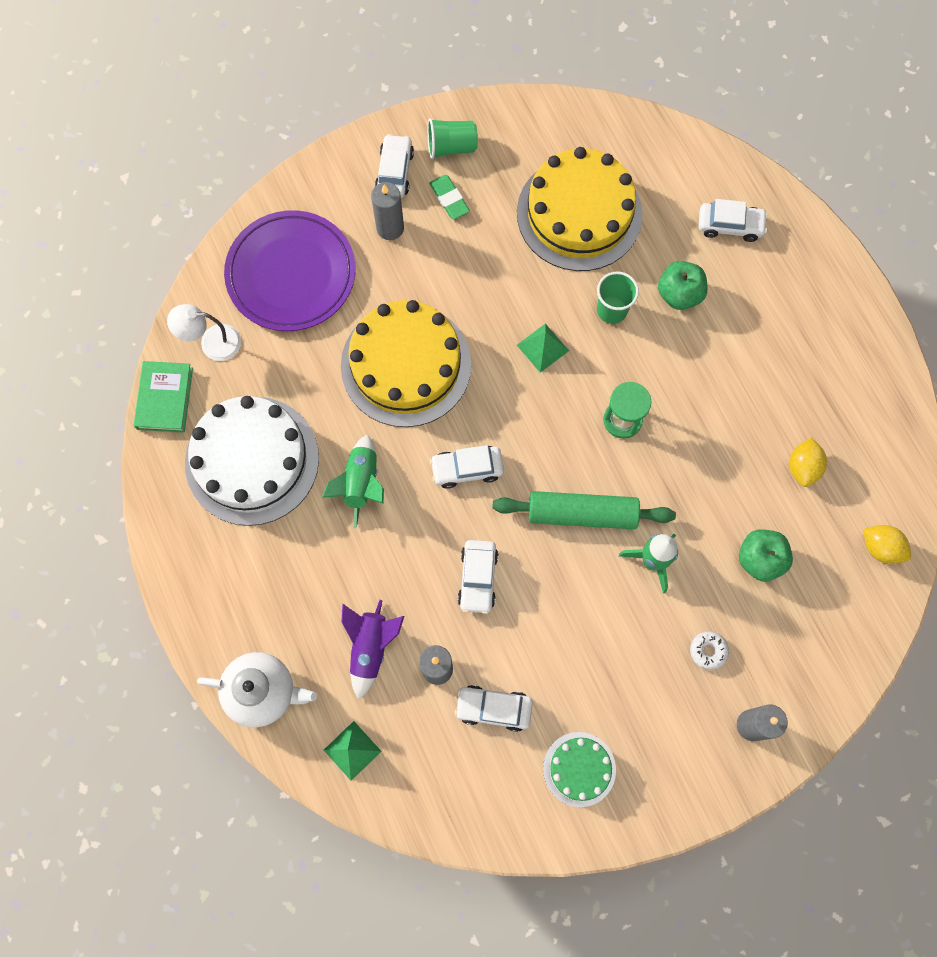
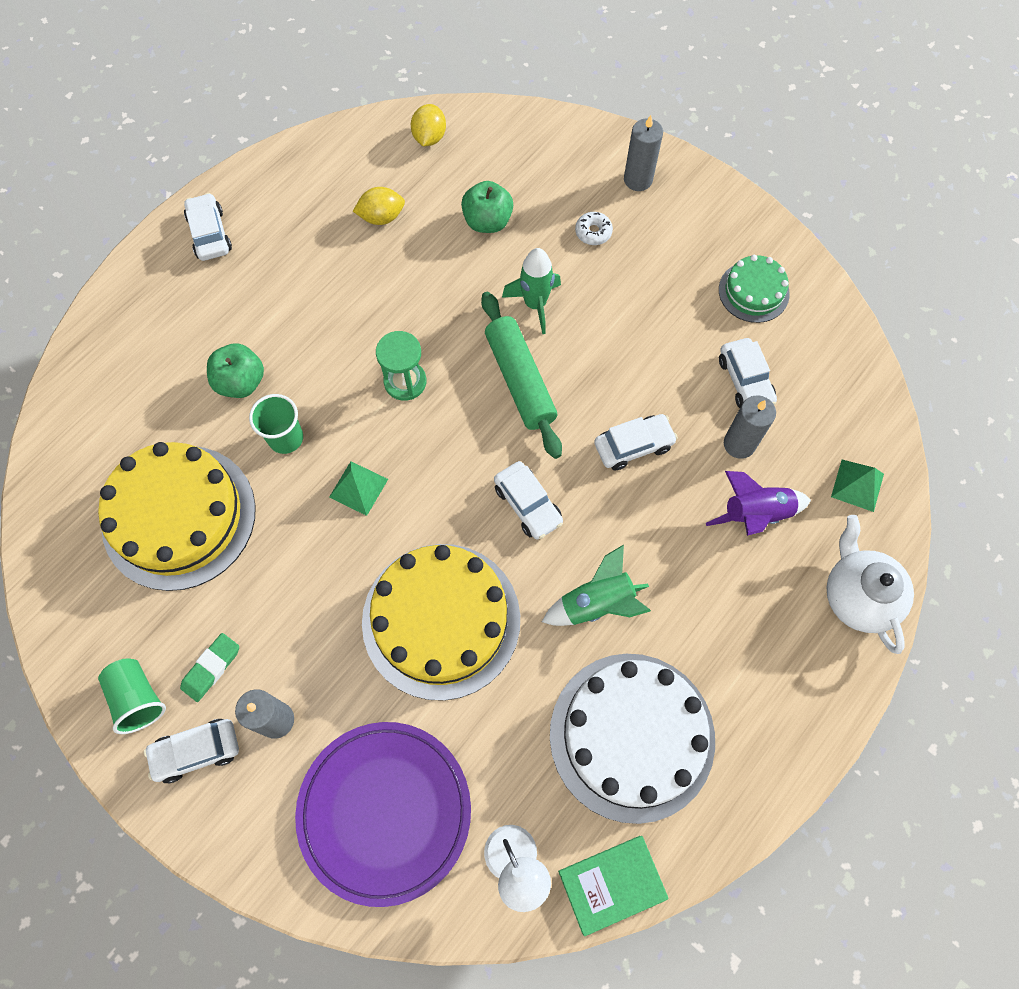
camera: 115 degrees left, 5 degrees down
(730, 225) = (140, 364): white car -> white car (210, 234)

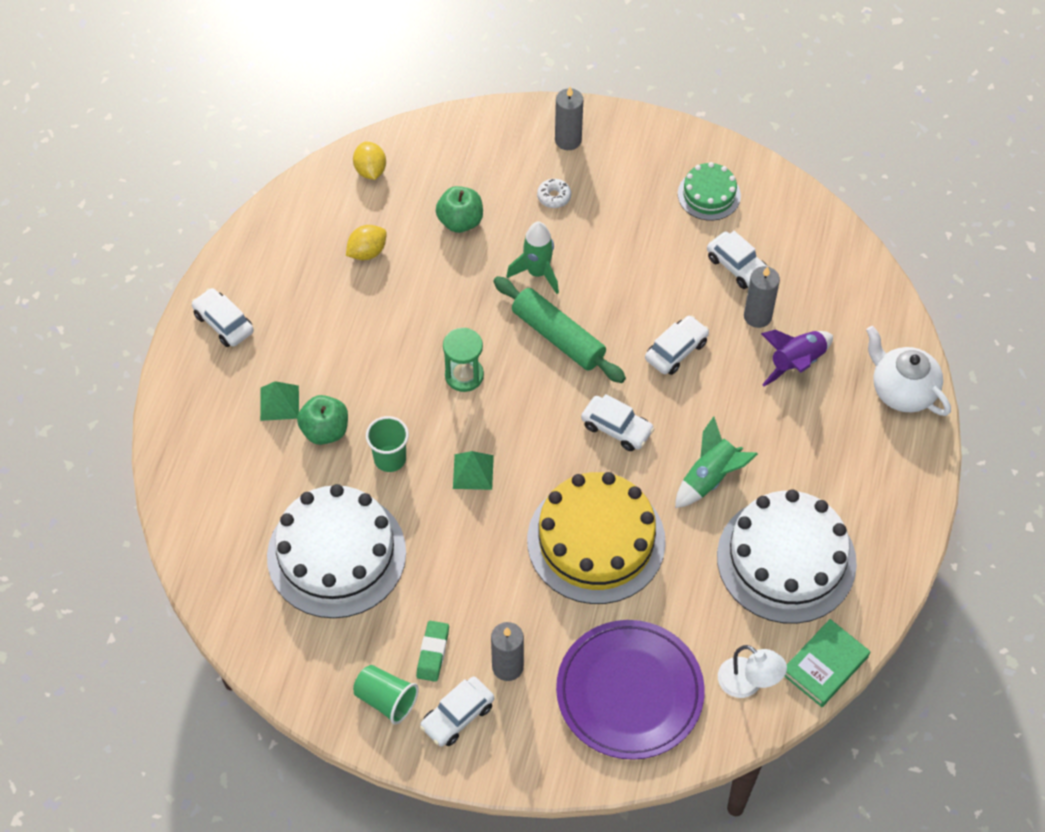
camera: 25 degrees left, 10 degrees down
(179, 516) = (336, 554): yellow cake -> white cake
(857, 485) = (862, 311): green pyramid -> green pyramid (279, 403)

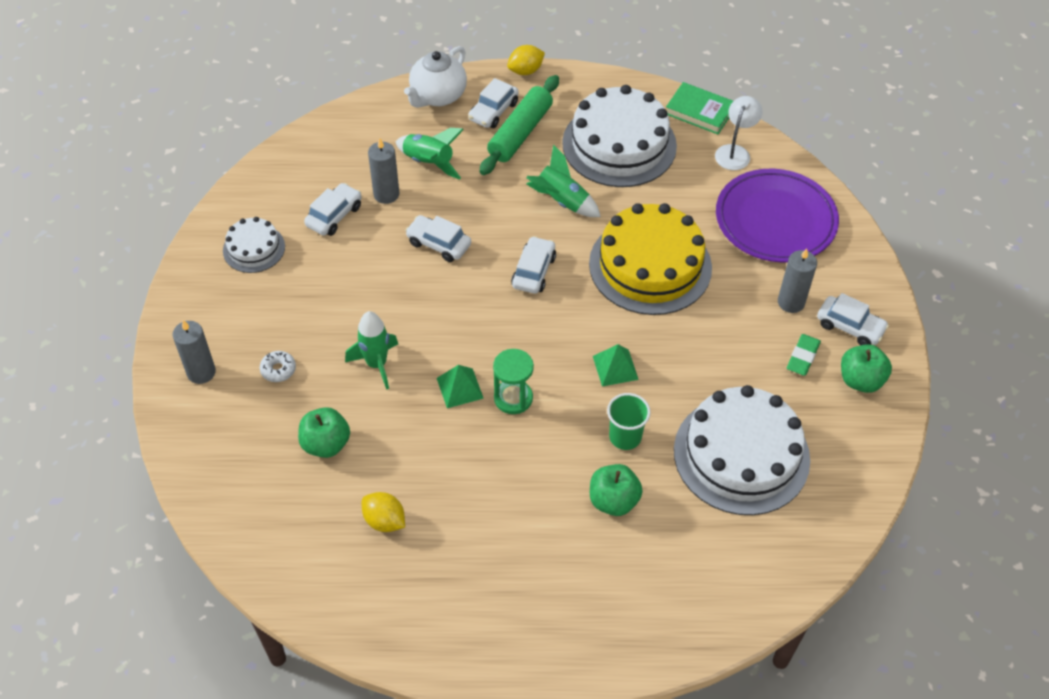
camera: 105 degrees left, 5 degrees down
(224, 323) = (513, 638): white car -> white car (493, 111)
(279, 403) = (595, 552): green pyramid -> green pyramid (460, 388)
(370, 170) = (271, 547): yellow lemon -> yellow lemon (525, 71)
(386, 700) = (860, 380): green cup -> green apple
(432, 653) = (803, 357): green eraser -> green eraser turned 60 degrees counterclockwise
(558, 337) = (448, 333): green rolling pin -> green rolling pin (520, 133)
(709, 194) = (254, 248): green cake -> white cake
(796, 363) = (429, 163): purple rocket -> green rocket

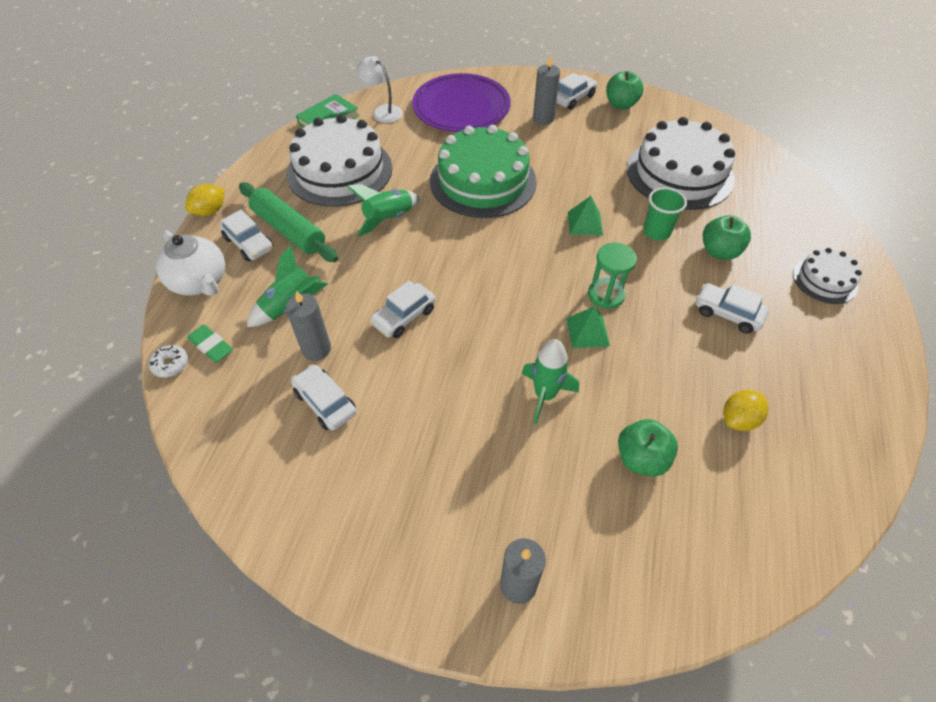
camera: 75 degrees left, 0 degrees up
(254, 248) = (340, 496): white cake -> white cake (825, 280)
(278, 370) = (532, 493): white donut -> white donut (170, 364)
(525, 71) = (210, 211): yellow lemon -> yellow lemon turned 60 degrees clockwise
(534, 271) = (464, 253): white car -> white car (727, 313)
(650, 265) = (483, 181): yellow cake -> green cake
(803, 357) = (595, 125): green eraser -> green eraser (211, 346)

